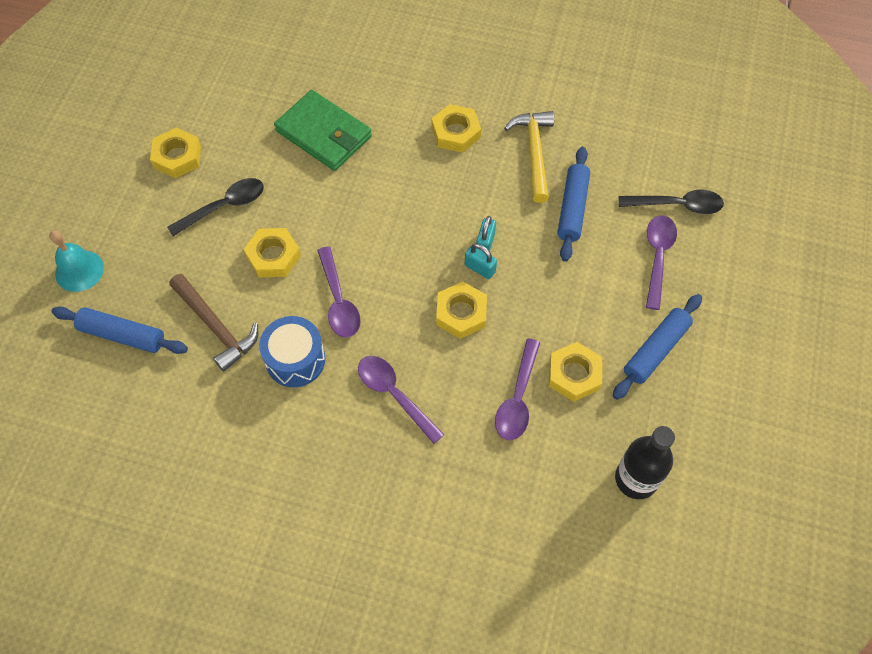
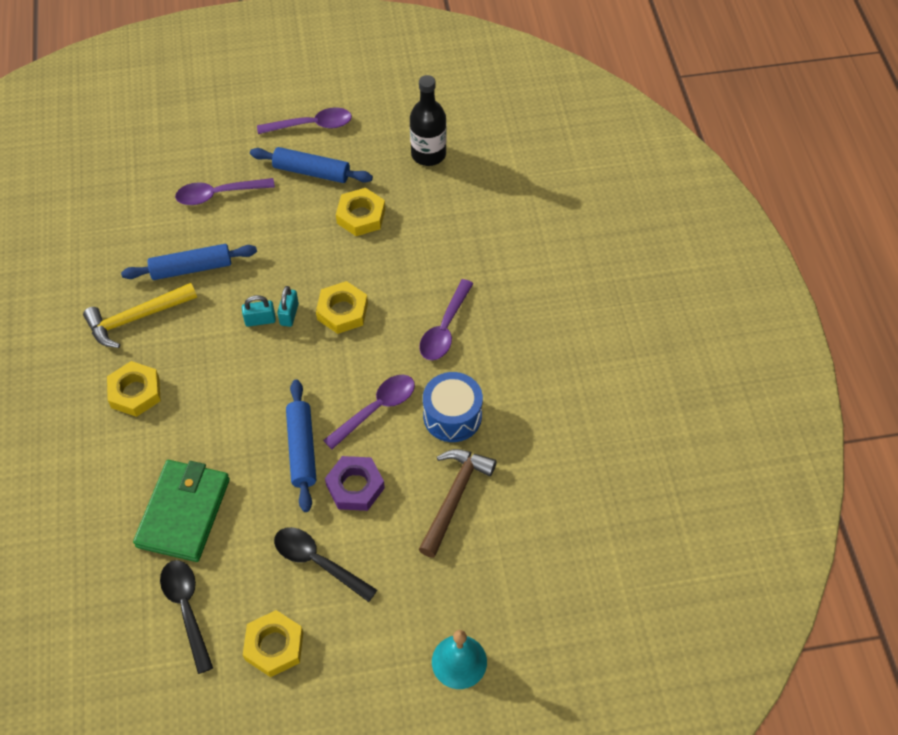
camera: 115 degrees left, 5 degrees down
(122, 335) = (505, 575): blue rolling pin -> blue rolling pin (302, 449)
(273, 256) = (355, 486): yellow nut -> purple nut
(517, 398) = (402, 245): purple spoon -> purple spoon (312, 125)
(677, 205) = (155, 196): black spoon -> black spoon (187, 609)

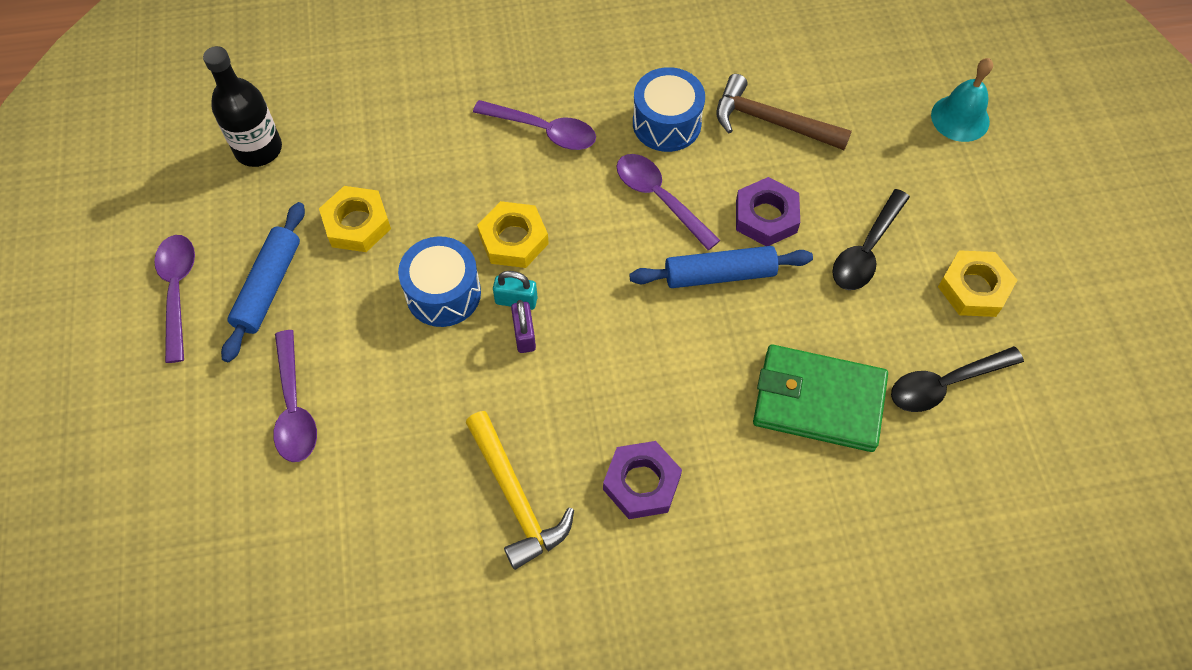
camera: 90 degrees left, 5 degrees up
(135, 392) = (641, 483): yellow nut -> purple nut
(191, 268) = (430, 431): blue rolling pin -> none
(260, 320) = (524, 335): turquoise padlock -> purple padlock
(298, 270) = (443, 293): none -> blue drum

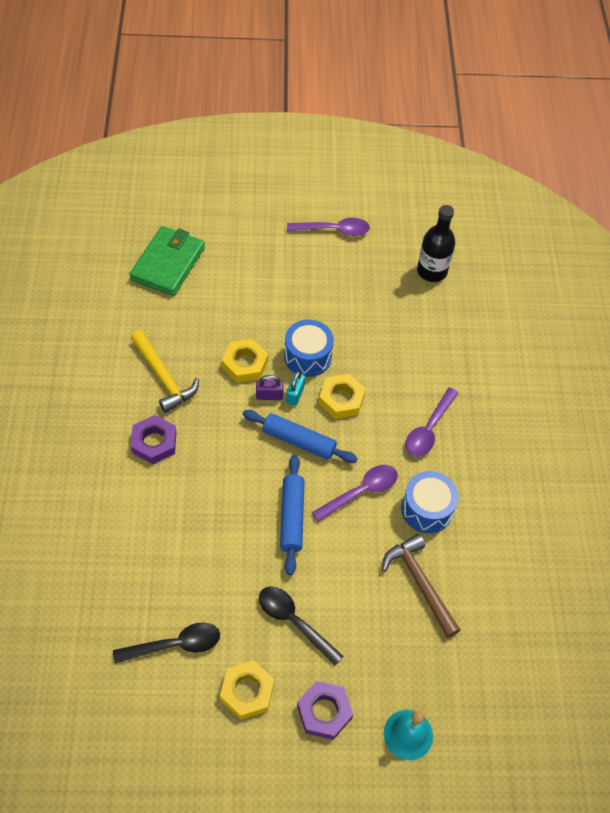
camera: 95 degrees right, 5 degrees down
(268, 287) = (329, 271): blue rolling pin -> blue rolling pin (299, 441)
(294, 407) = (246, 279): purple spoon -> none
(357, 224) = (367, 317): yellow nut -> yellow nut (245, 364)
(515, 497) = (163, 377): yellow hammer -> yellow hammer turned 105 degrees counterclockwise
(766, 216) = (334, 559): purple nut -> purple nut (324, 712)
(772, 122) = (420, 583): brown hammer -> brown hammer turned 60 degrees counterclockwise
(818, 401) = (183, 557): green wallet -> green wallet (168, 263)
(945, 384) = (175, 645): black spoon -> black spoon turned 90 degrees clockwise

